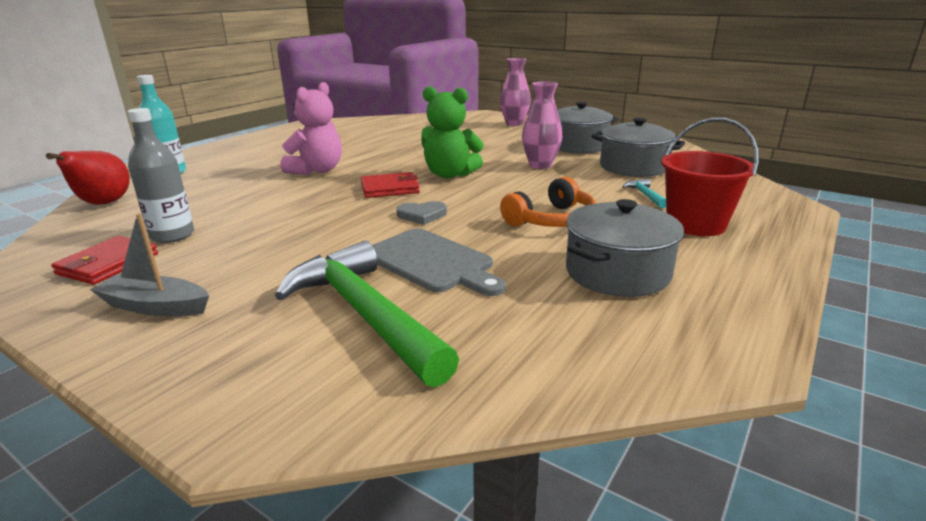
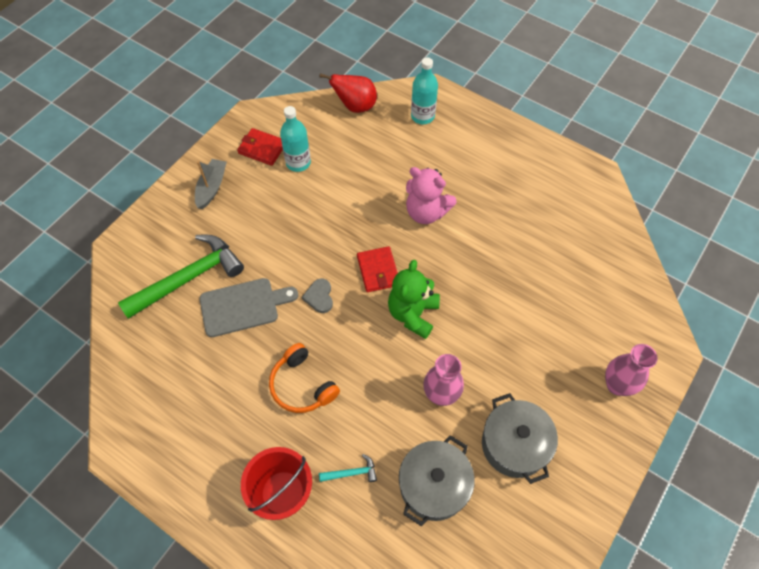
camera: 90 degrees right, 35 degrees up
(172, 235) = (298, 163): grey bottle -> turquoise bottle
(432, 262) = (243, 306): grey cutting board -> grey cutting board turned 150 degrees counterclockwise
(617, 272) = (213, 412): grey pot -> none

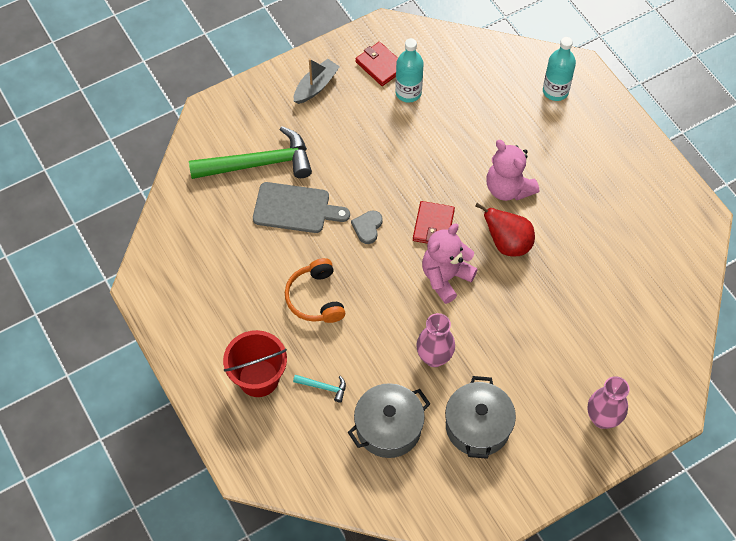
camera: 25 degrees right, 0 degrees up
(355, 106) = (492, 56): red pear -> red pear (507, 244)
(413, 314) = (445, 277): green teddy bear -> pink teddy bear

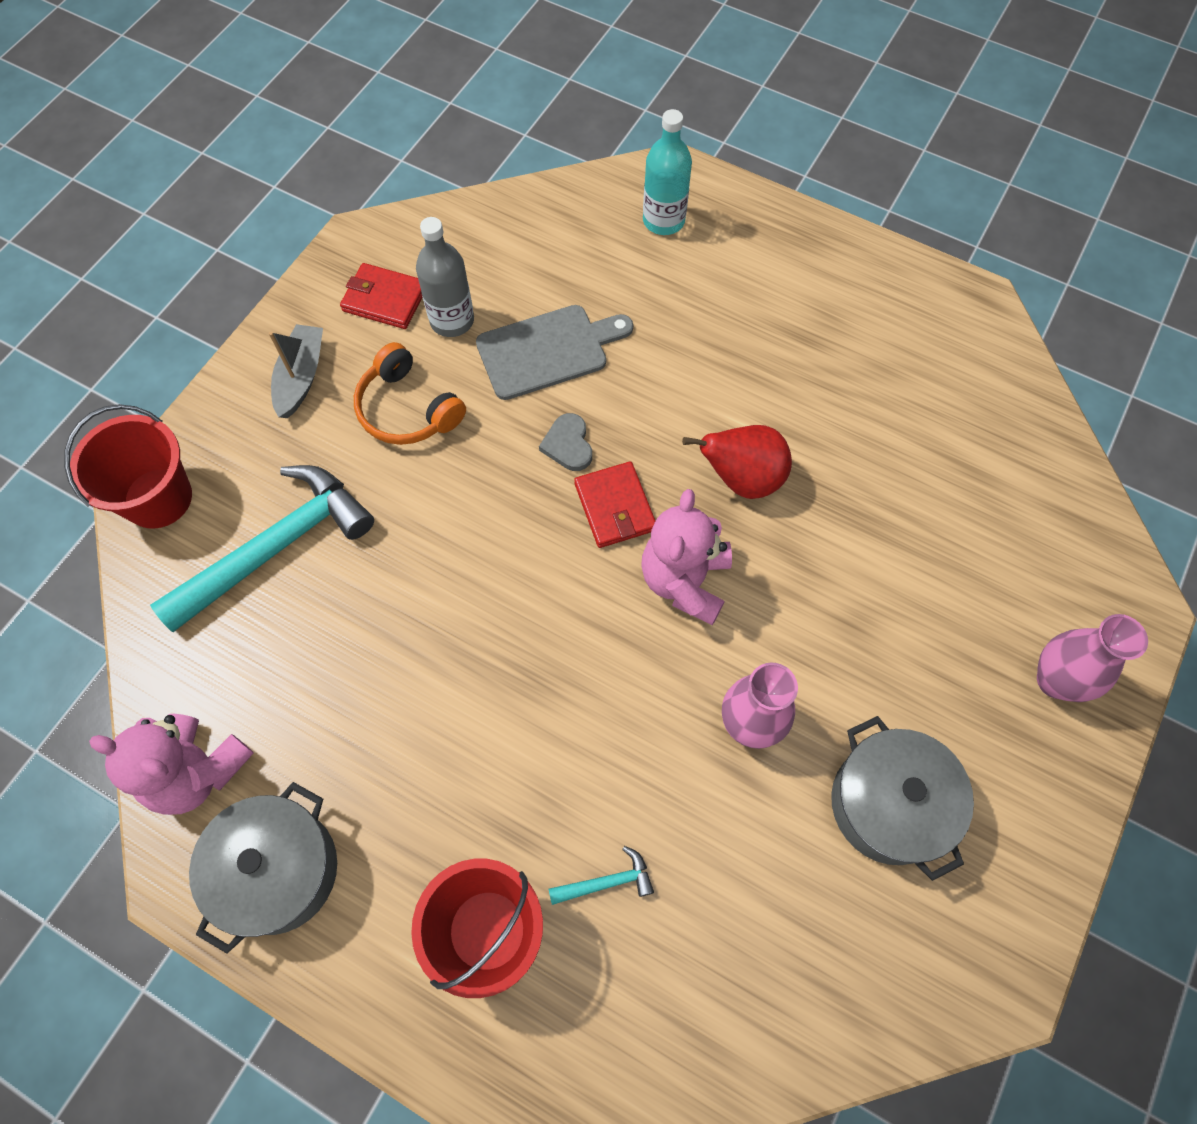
camera: 30 degrees left, 5 degrees up
(216, 113) = (158, 498): none -> red bucket
(259, 163) = (277, 546): green hammer -> turquoise hammer
(295, 208) = (380, 592): grey cutting board -> grey cutting board (548, 350)
(315, 298) = (501, 729): orange headphones -> orange headphones (407, 409)
(367, 227) = (515, 563): grey heart -> grey heart (568, 444)
(388, 428) = (755, 892): grey pot -> grey pot (277, 870)
(408, 93) = (452, 320): turquoise bottle -> grey bottle
(508, 188) = (688, 394): pink teddy bear -> pink teddy bear (197, 771)

